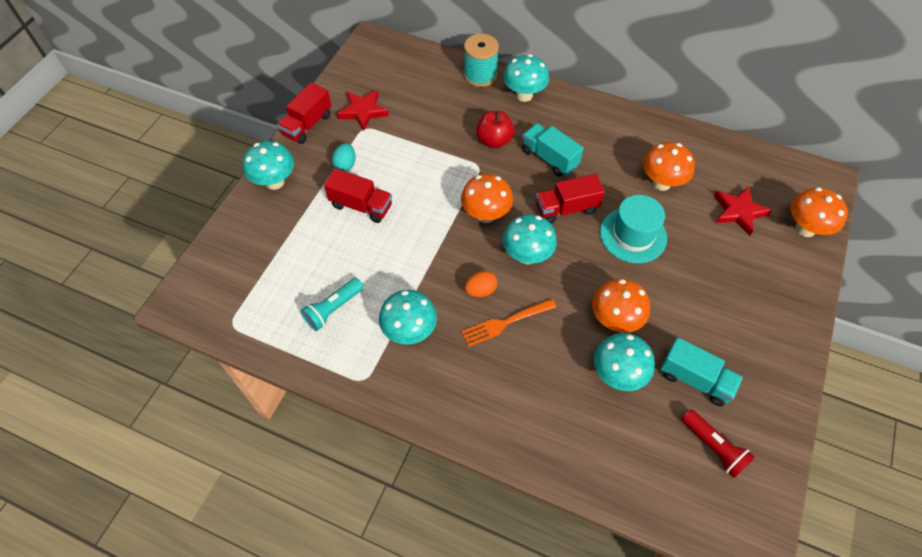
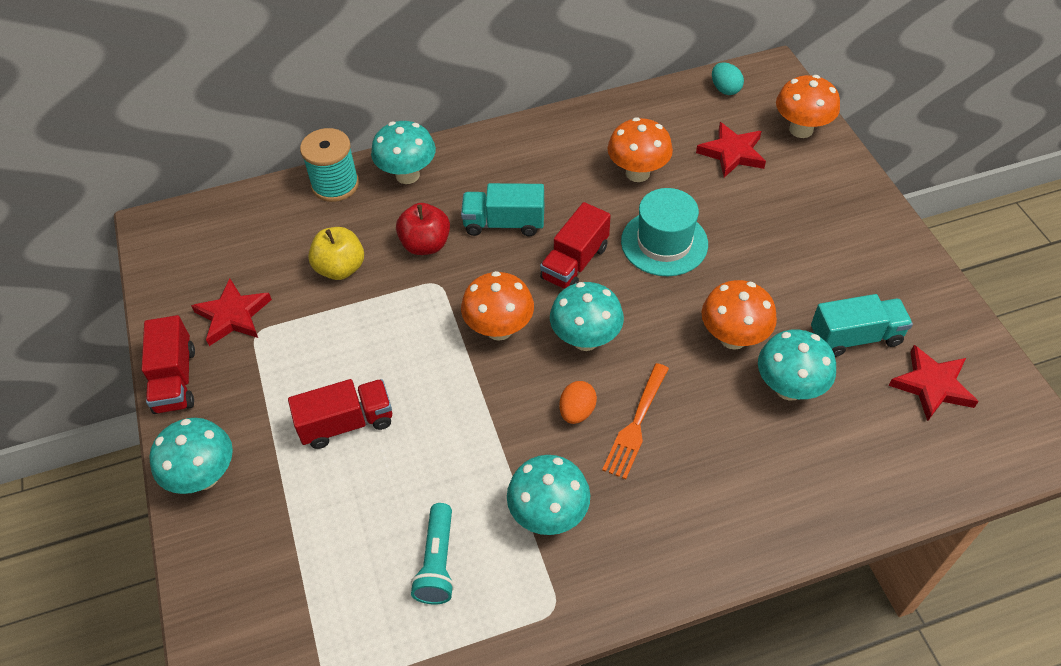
camera: 40 degrees left, 5 degrees down
(345, 165) = (277, 391): turquoise egg -> turquoise egg (725, 89)
(438, 123) = (340, 268): none -> yellow apple
(714, 447) = (932, 385): red flashlight -> red star

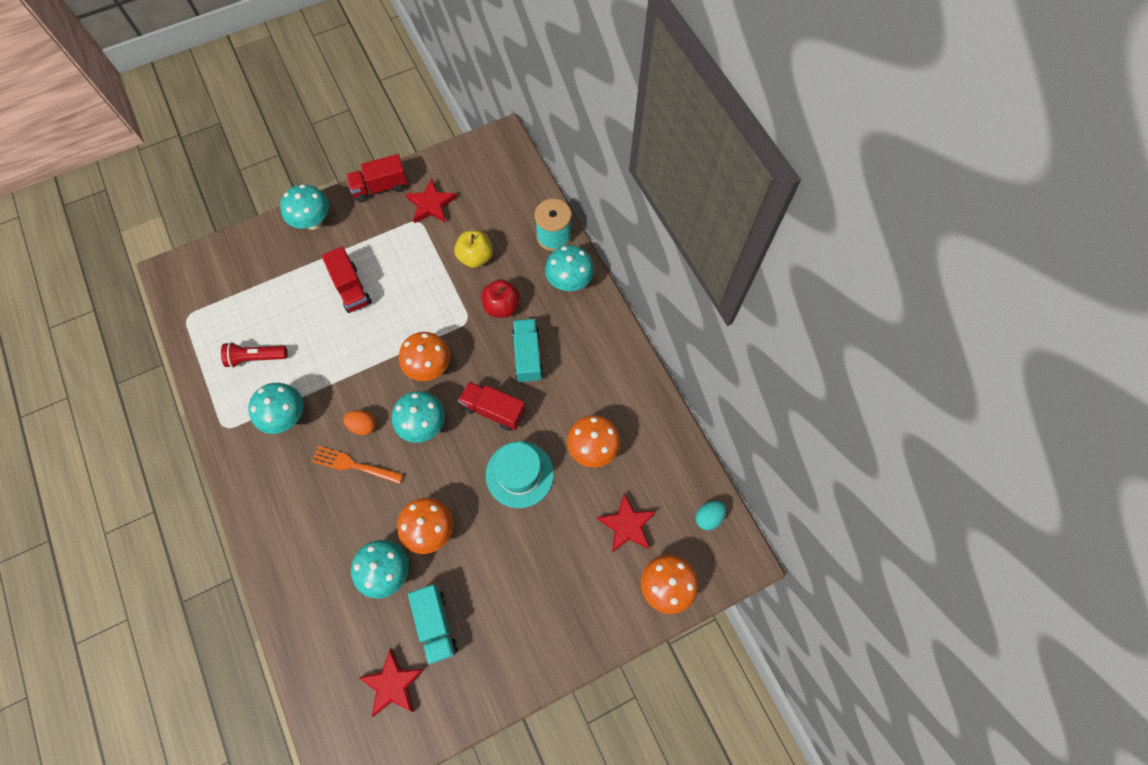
camera: 80 degrees right, 15 degrees up
(437, 562) = (256, 358): turquoise flashlight -> red flashlight

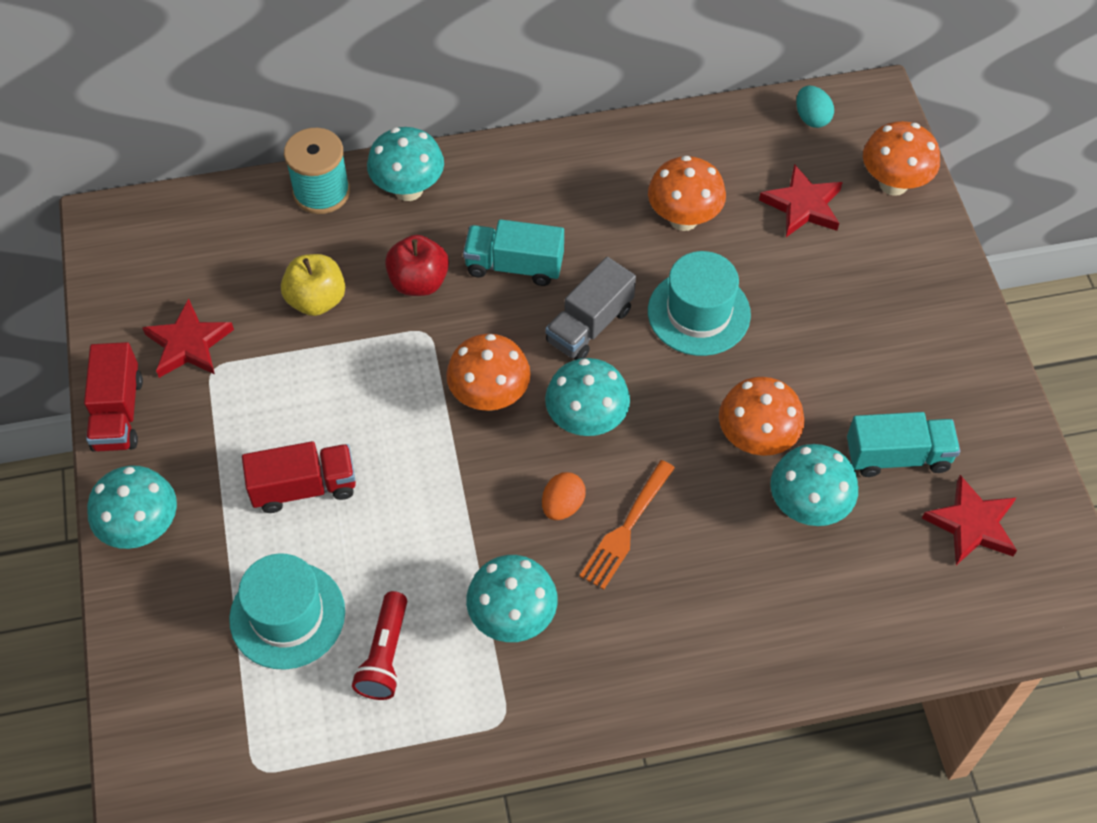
camera: 75 degrees left, 10 degrees down
(273, 304) = (287, 615): none -> turquoise hat
(494, 410) = (589, 325): red truck -> grey truck

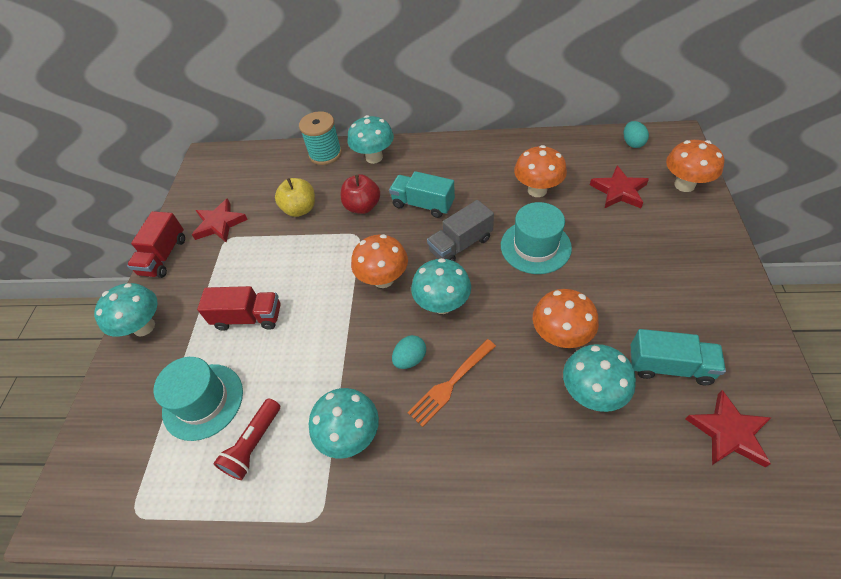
camera: 20 degrees right, 5 degrees down
(562, 505) = (410, 359): orange egg -> turquoise egg

